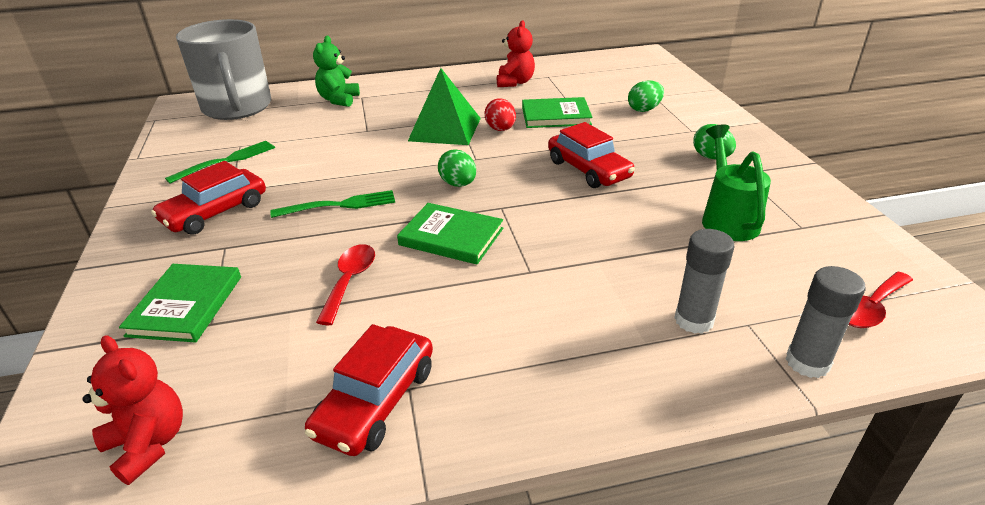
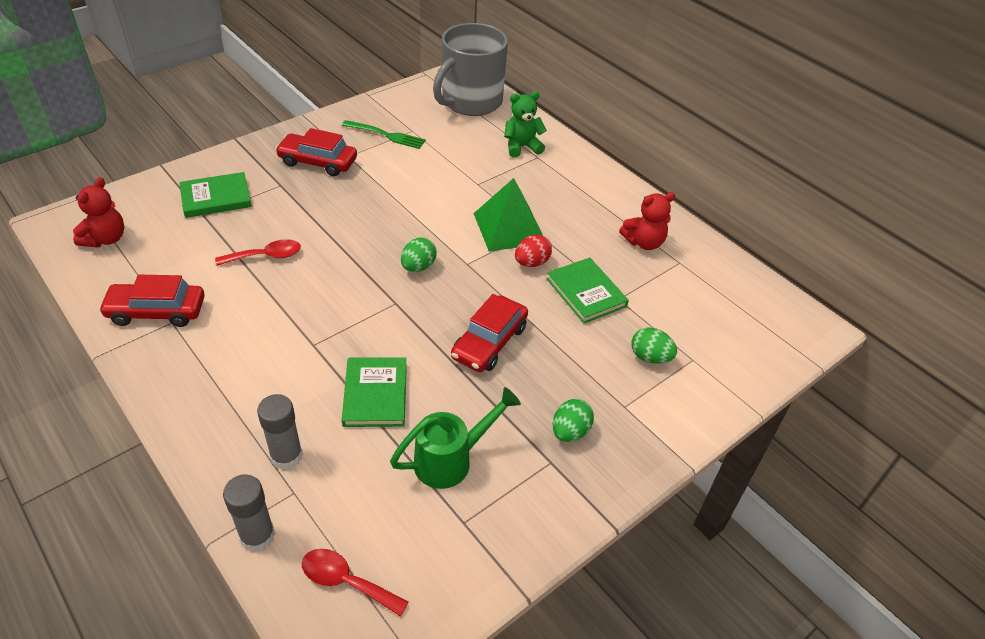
camera: 60 degrees right, 10 degrees up
(339, 205) = (355, 215): green fork -> none
(451, 237) = (340, 288): green book -> green book (375, 394)

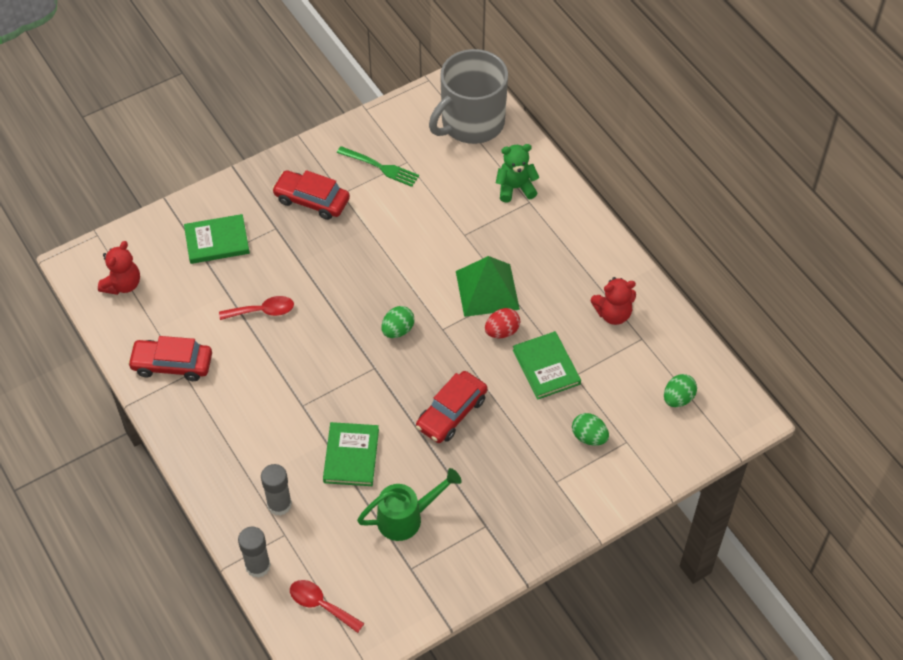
camera: 10 degrees right, 10 degrees up
(570, 431) = (506, 501): green egg -> green egg (678, 398)

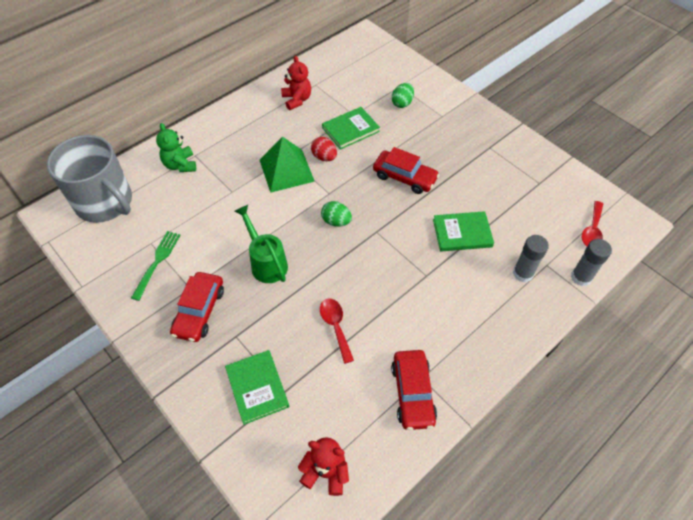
camera: 100 degrees left, 0 degrees up
(407, 517) = (501, 191): green watering can -> green watering can (266, 262)
(678, 398) = (359, 65): green egg -> none

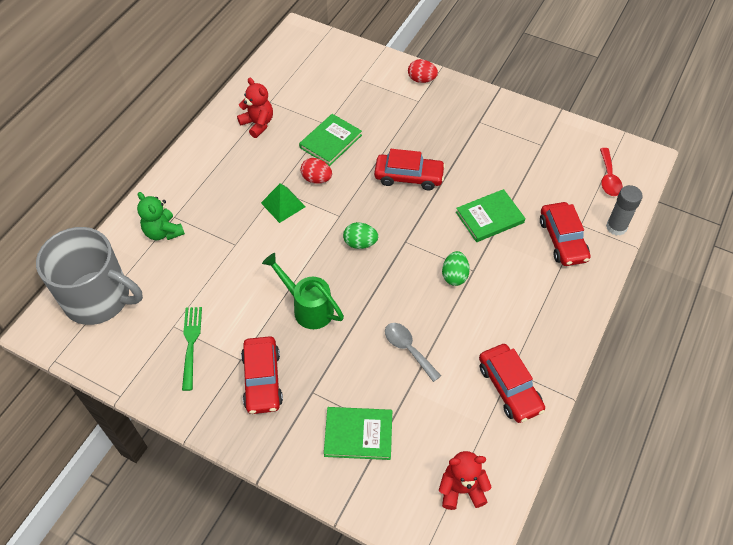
camera: 20 degrees left, 0 degrees up
(257, 387) = (358, 434): green book -> green book turned 45 degrees counterclockwise
(286, 170) = (283, 204): green pyramid -> green pyramid, size x0.64
(335, 326) = (408, 349): red spoon -> grey spoon
(402, 103) = (371, 98): green egg -> green egg (454, 276)
(453, 99) = (421, 80): none -> red egg
(522, 273) = (562, 240): grey glue stick -> red car

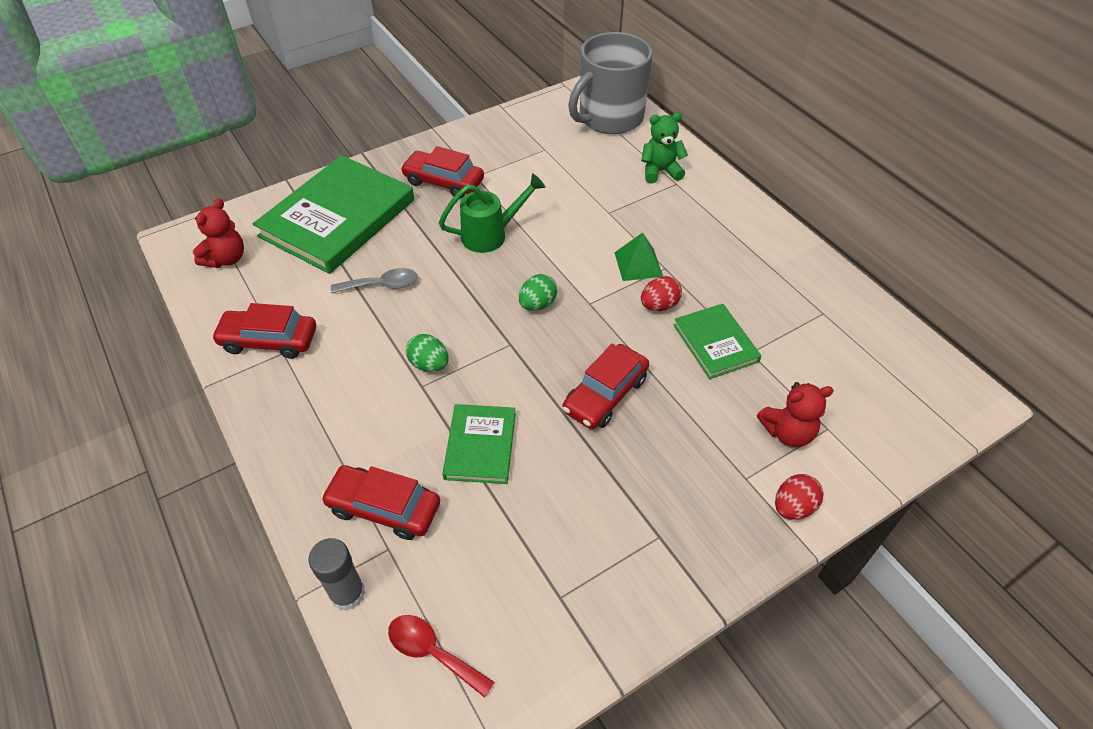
camera: 120 degrees right, 5 degrees down
(191, 344) = (517, 154): green fork -> none
(258, 124) = (785, 288): red teddy bear -> red teddy bear (787, 432)
(358, 434) = (338, 218): green book -> green book, size x1.95

